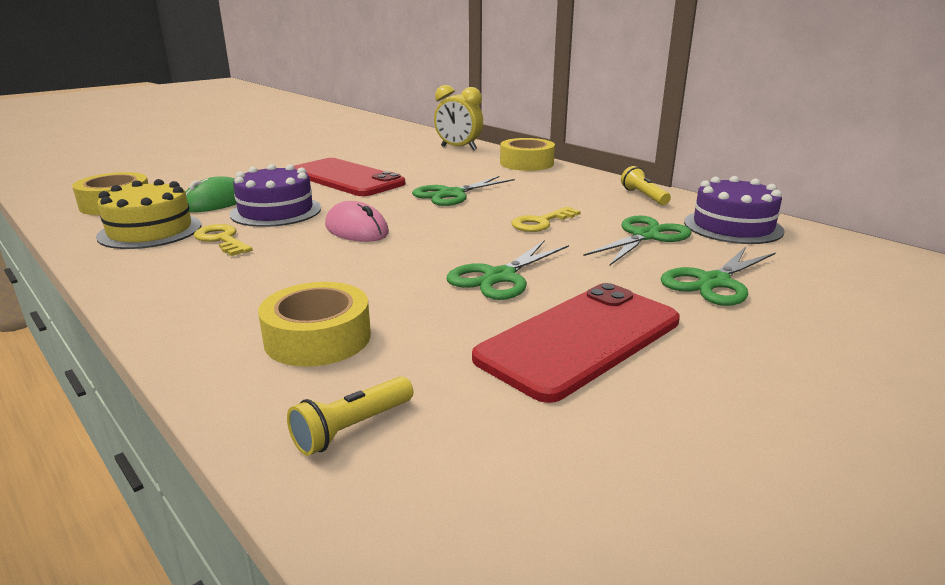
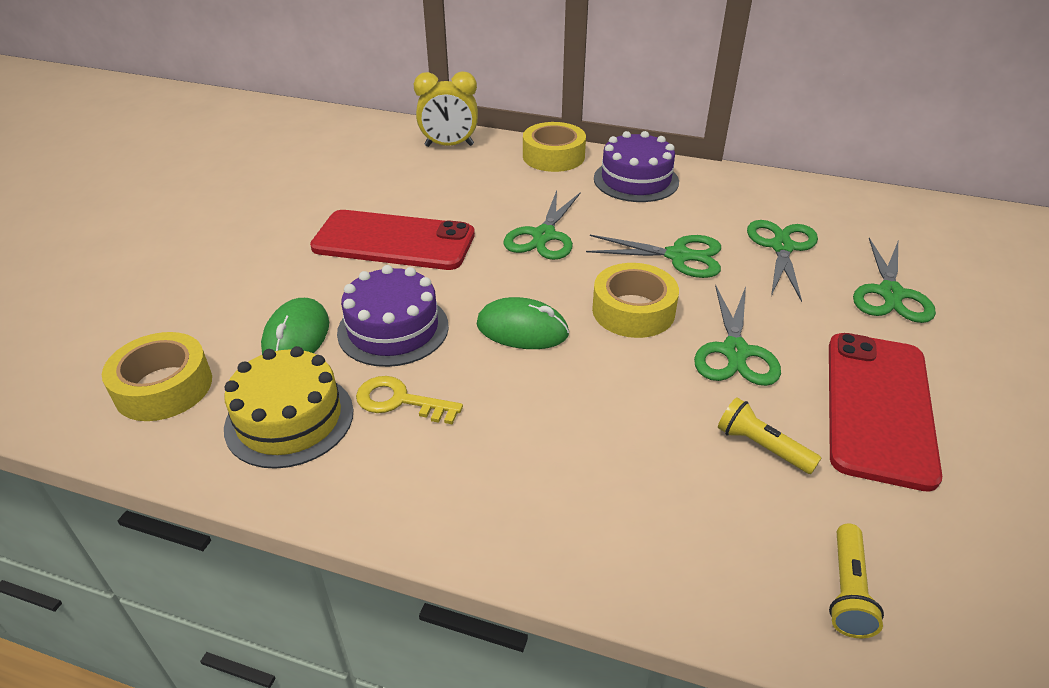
camera: 30 degrees left, 15 degrees up
(318, 338) = (690, 502): yellow tape -> yellow tape (633, 311)
(357, 229) = (522, 329): pink mouse -> green mouse
(541, 222) = (678, 256): yellow key -> green scissors
(644, 196) = (718, 184): yellow flashlight -> yellow flashlight (761, 446)
(733, 226) = (829, 209): purple cake -> purple cake (636, 180)

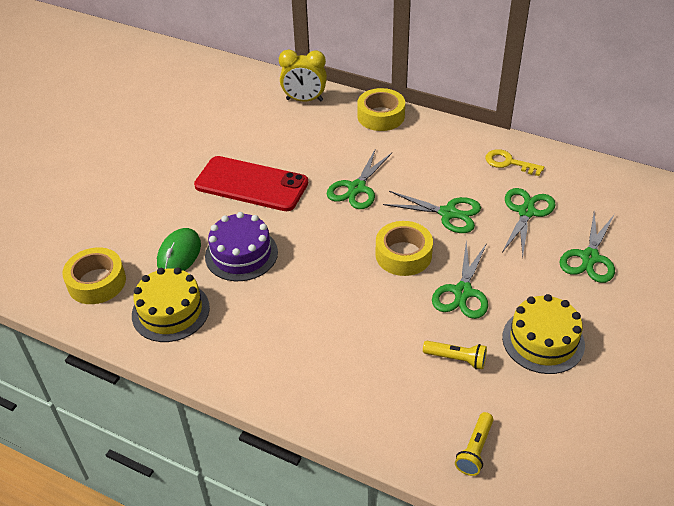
camera: 10 degrees right, 5 degrees up
(400, 401) = (238, 306): yellow key -> yellow key (509, 163)
(522, 329) = (325, 262): green mouse -> none
(636, 180) = (437, 143): purple cake -> none
(761, 446) = (456, 359): yellow flashlight -> yellow flashlight turned 150 degrees clockwise
(878, 407) = (543, 340): red phone -> yellow cake

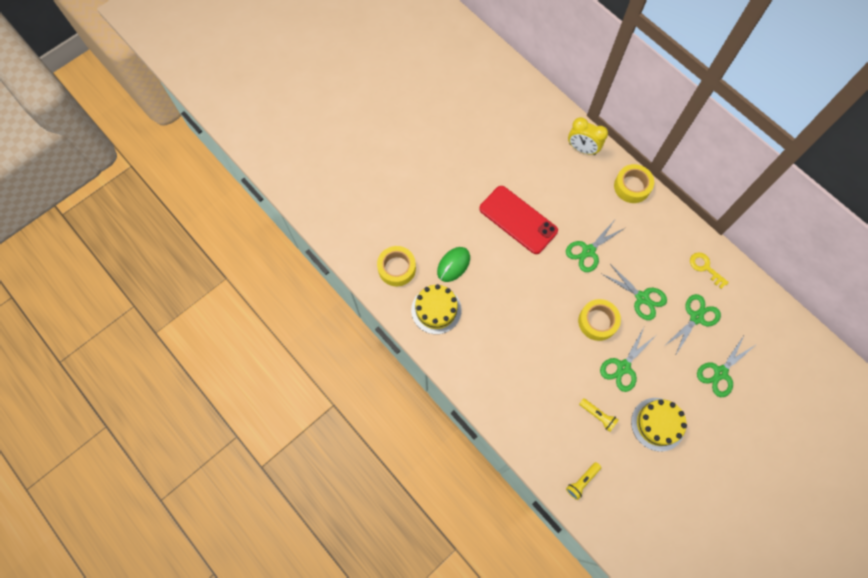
camera: 20 degrees right, 25 degrees up
(241, 254) = (493, 280): purple cake -> none

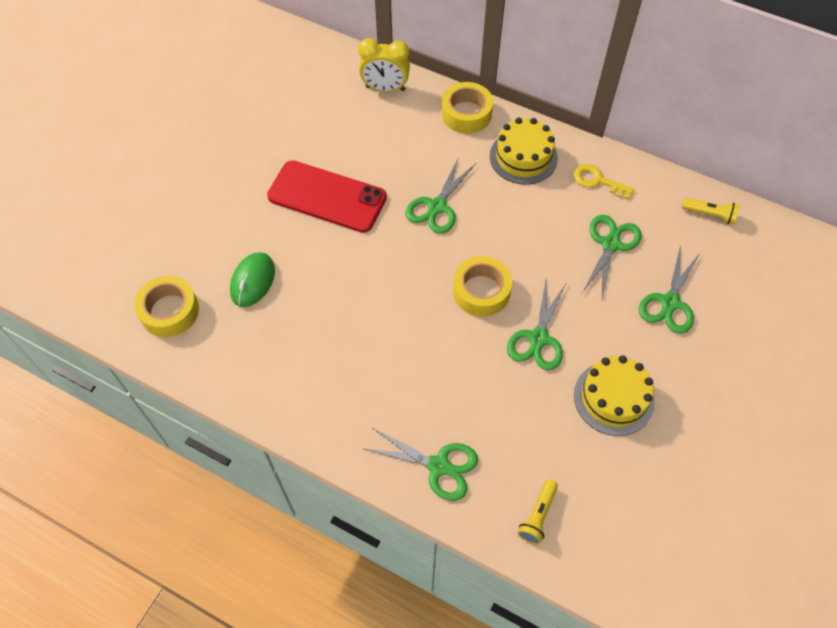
camera: 20 degrees left, 10 degrees down
(436, 310) = (245, 349): yellow cake -> yellow cake (523, 157)
(598, 416) = (527, 415): yellow flashlight -> yellow flashlight (710, 215)
(642, 298) = (530, 242): green scissors -> green scissors (438, 466)

